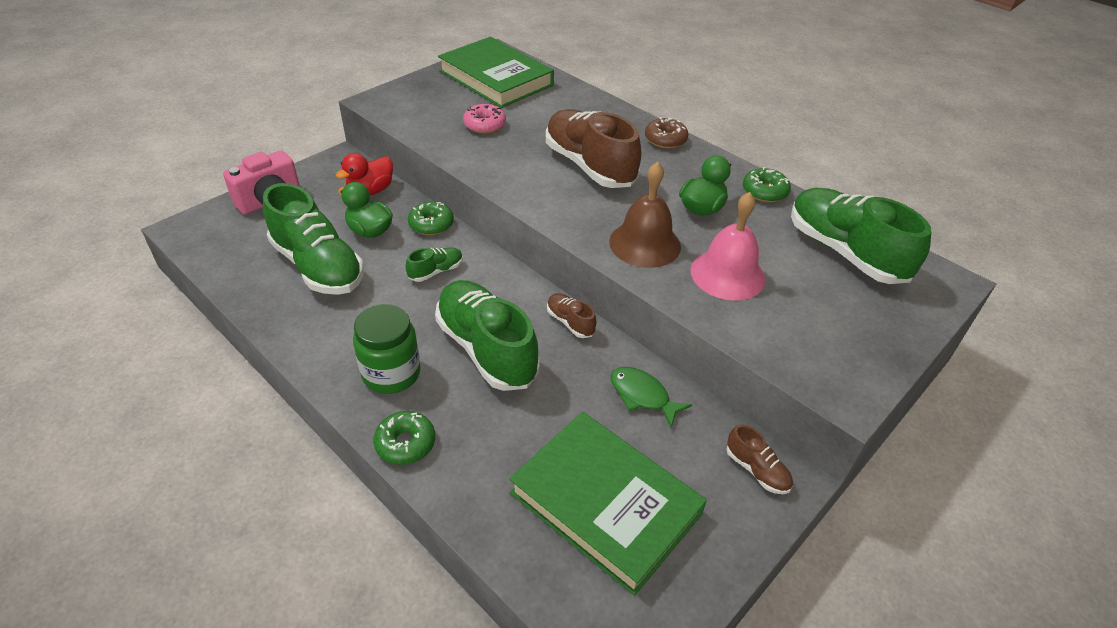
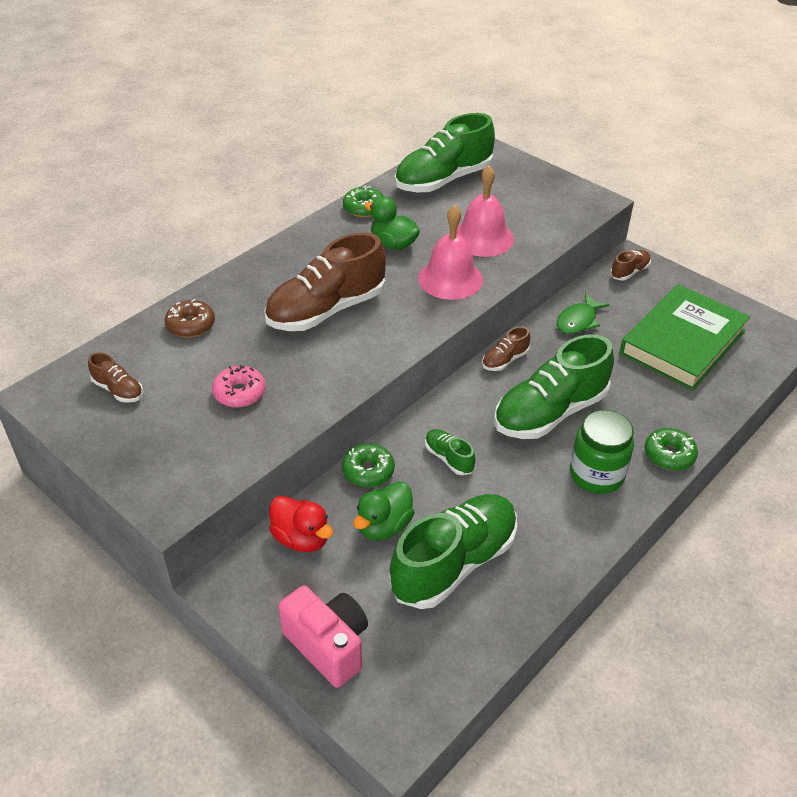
camera: 90 degrees left, 0 degrees up
(496, 78) = (118, 390): green book -> brown shoe
(645, 244) = (450, 279): brown bell -> pink bell
(665, 139) = (275, 258): brown donut -> brown donut (191, 325)

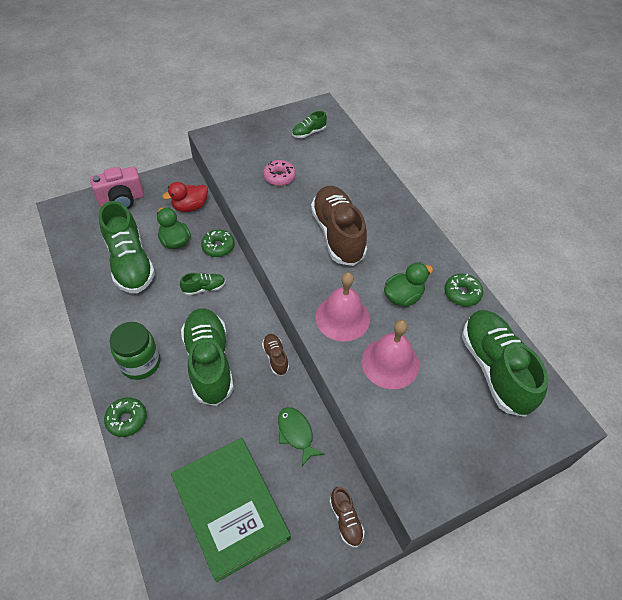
camera: 110 degrees right, 10 degrees up
(118, 390) = (309, 133): brown shoe -> green shoe
(191, 325) = (352, 169): brown donut -> none

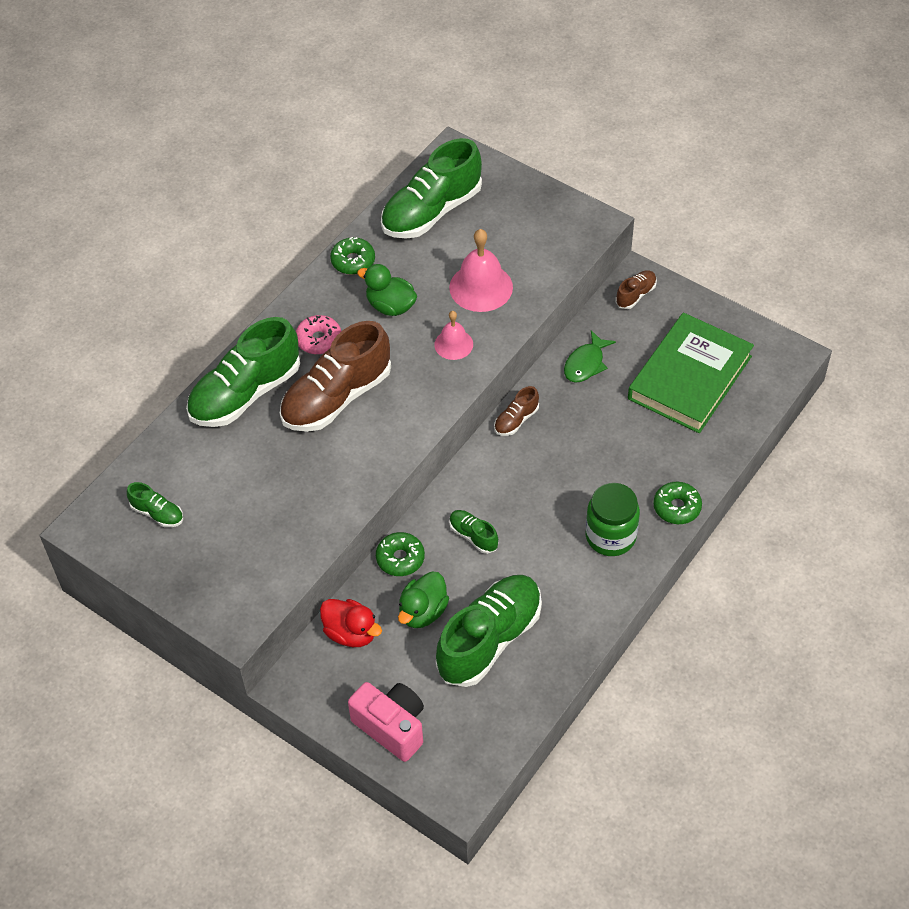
camera: 115 degrees left, 0 degrees up
(209, 362) = (564, 474): green shoe -> green shoe (245, 393)
(279, 177) = (272, 502): pink donut -> pink donut (319, 340)
(342, 317) = (453, 344): pink bell -> pink bell, size x0.60

